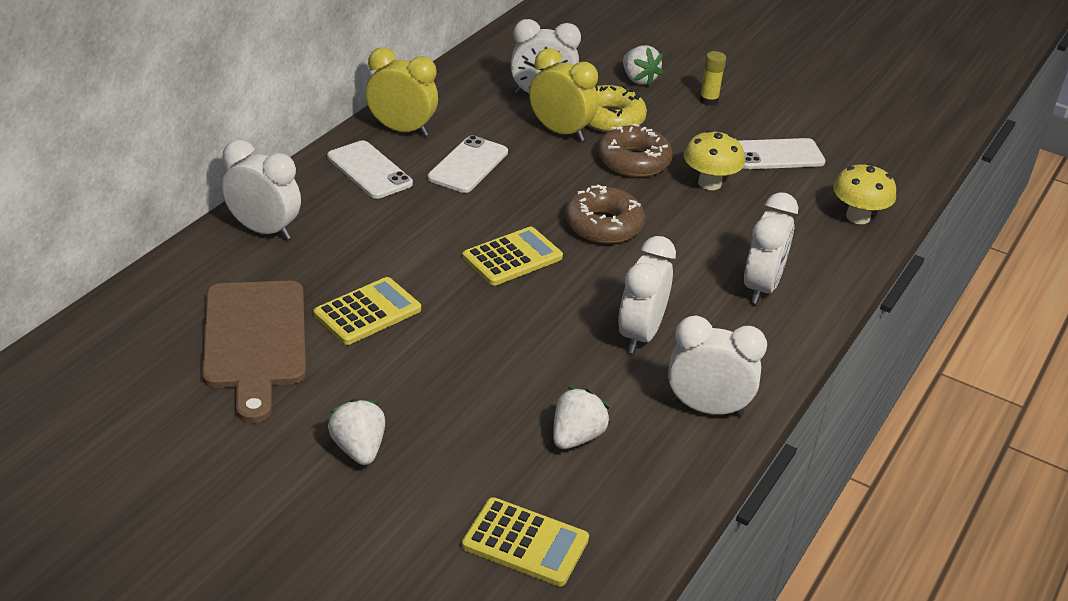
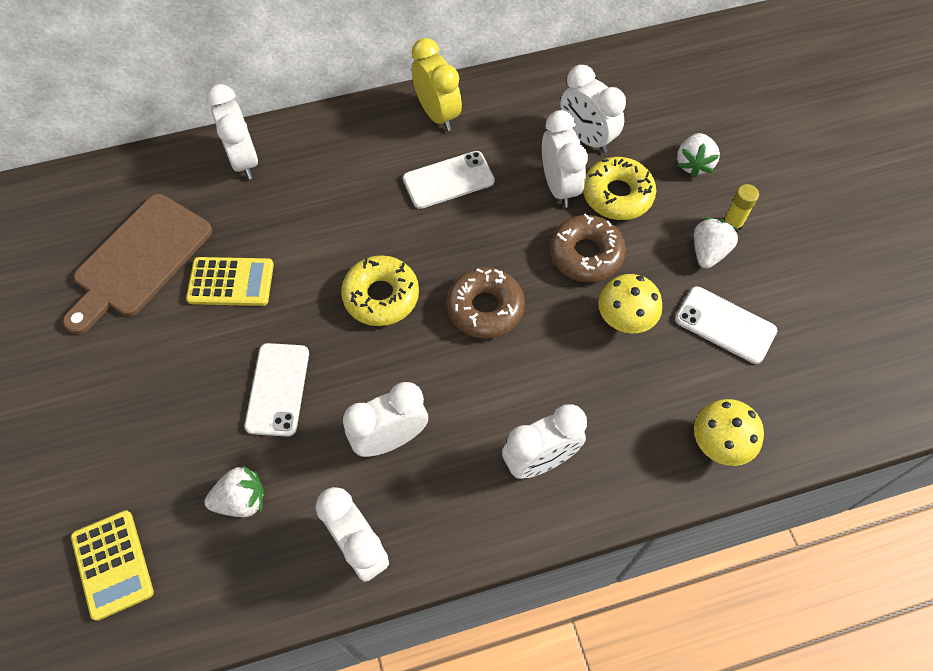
camera: 45 degrees right, 25 degrees up
(358, 449) = (103, 401): white strawberry -> white strawberry (708, 252)
(369, 170) = (372, 143): white phone -> white phone (278, 389)
(512, 257) = (381, 296): yellow calculator -> yellow donut
(560, 132) = (559, 186): yellow clock -> white clock

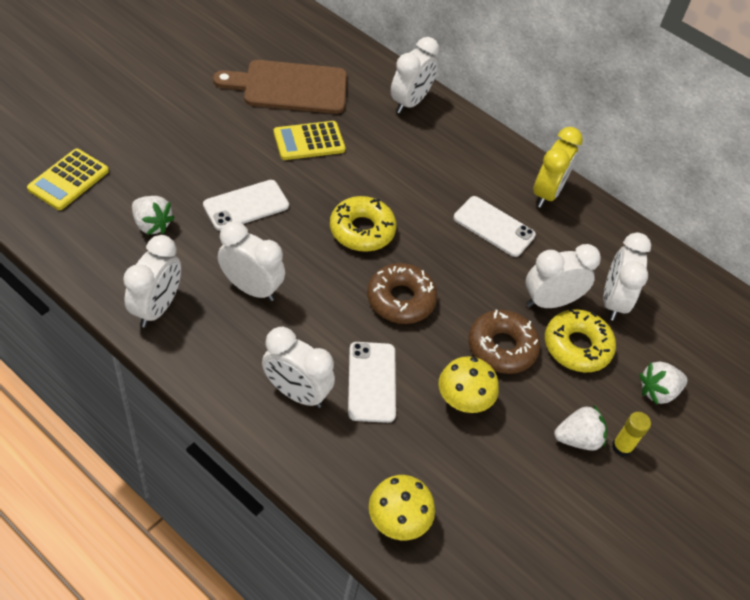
camera: 50 degrees right, 10 degrees down
(231, 282) = (309, 141): yellow calculator -> yellow calculator turned 105 degrees clockwise
(559, 186) = (550, 301): white clock -> white clock turned 150 degrees counterclockwise
(725, 325) = (515, 481): white phone -> white phone (371, 382)

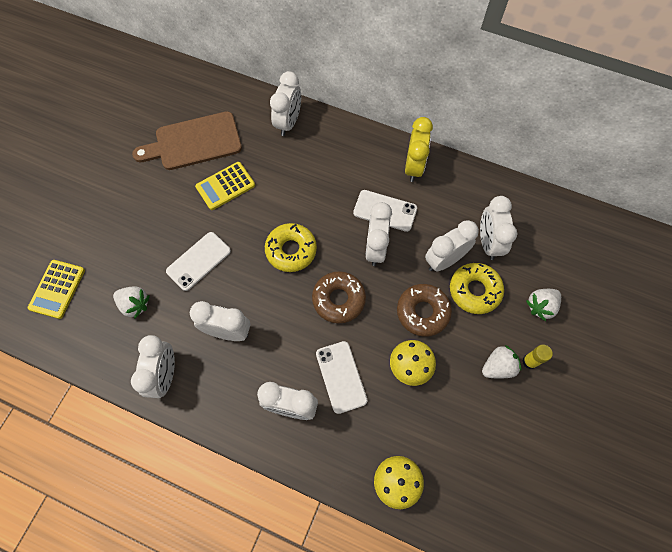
camera: 10 degrees left, 15 degrees up
(467, 261) = (375, 248): none -> white clock

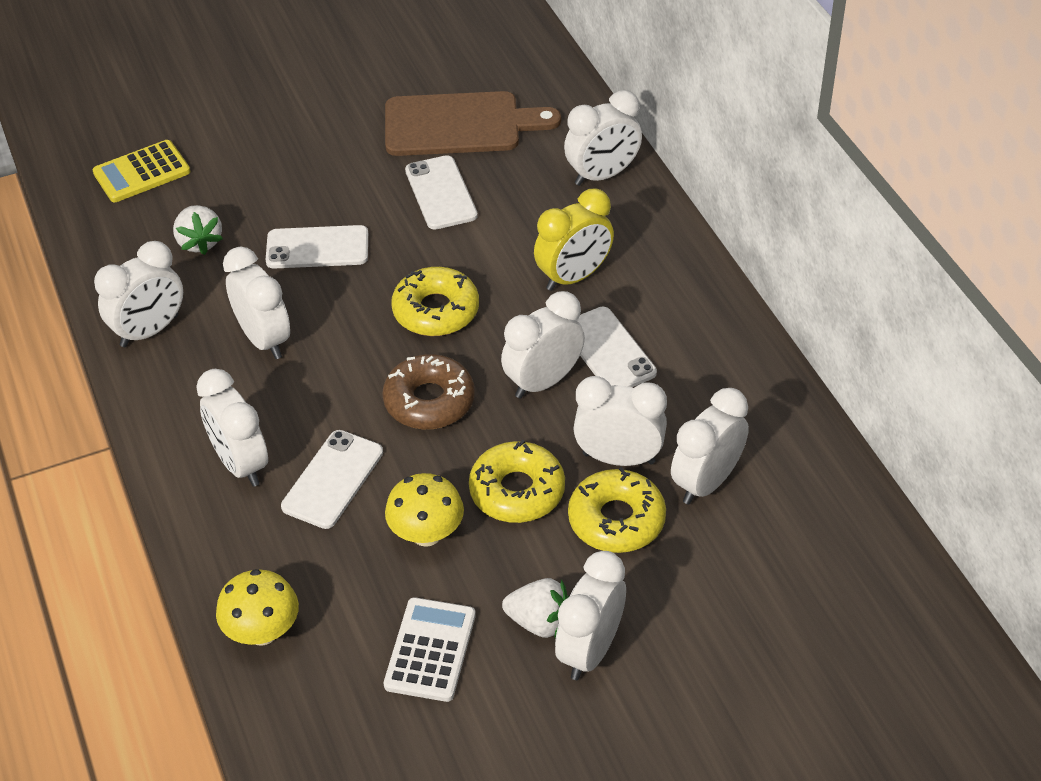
camera: 45 degrees right, 20 degrees down
(194, 142) = (459, 124): brown cutting board -> brown cutting board turned 150 degrees clockwise
(225, 186) = (440, 193): yellow calculator -> white phone
(414, 167) = (711, 329): yellow clock -> yellow clock (574, 277)
(422, 312) = (517, 491): brown donut -> yellow donut
(472, 421) = (430, 650): none -> white calculator
(529, 361) = (590, 650): yellow glue stick -> white clock
(541, 306) = (687, 605): white strawberry -> none

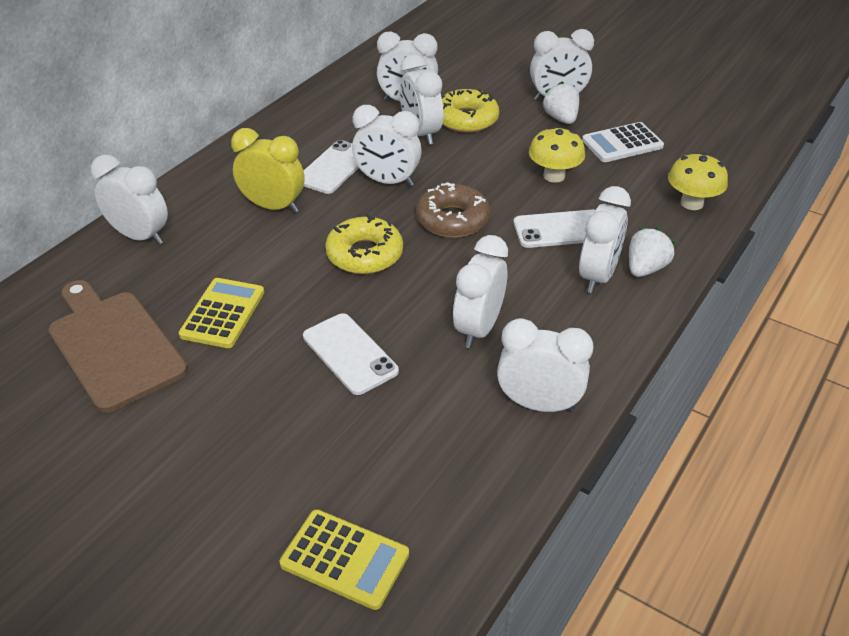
camera: 125 degrees left, 5 degrees down
(199, 242) = (407, 439): white strawberry -> white strawberry (645, 268)
(440, 193) = (223, 313): white phone -> yellow calculator
(517, 491) = (485, 158): yellow donut -> none

